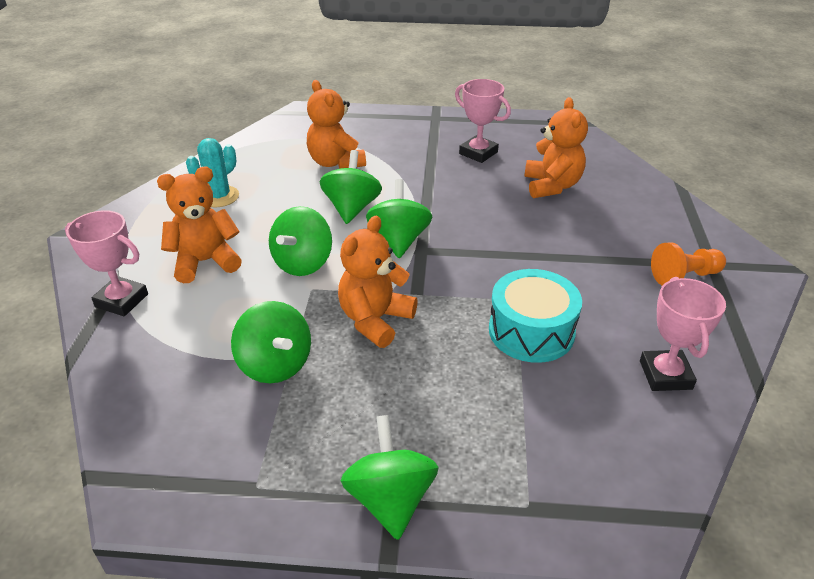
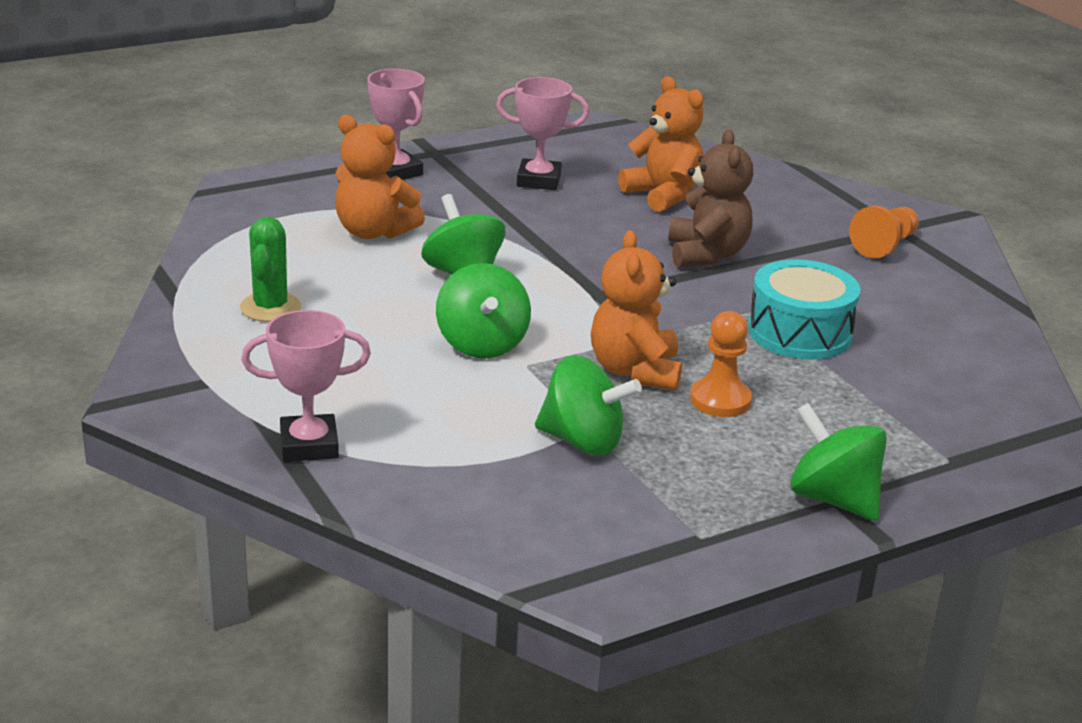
camera: 35 degrees left, 10 degrees down
(205, 262) = (358, 377): orange teddy bear -> none
(219, 197) = (270, 307): turquoise cactus -> green cactus
(399, 240) = (563, 292): green spinning top -> none
(406, 368) = (720, 400): none -> orange pawn
(532, 241) = (706, 254): none -> brown teddy bear
(665, 375) = (953, 330): pink trophy -> pink trophy (395, 172)

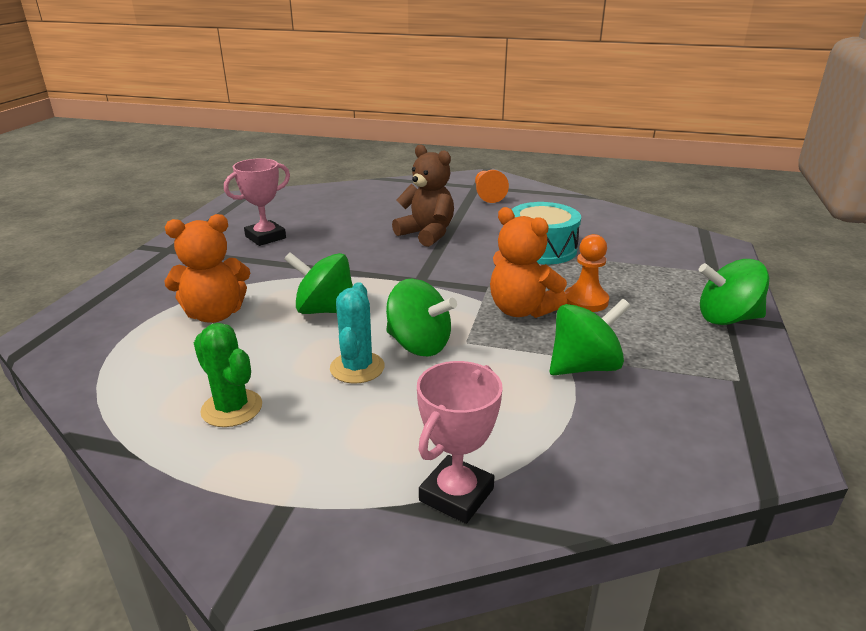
camera: 45 degrees left, 0 degrees up
(395, 172) = (161, 271): pink trophy -> none
(401, 332) = (357, 368): none -> turquoise cactus
(663, 195) = (347, 216): orange teddy bear -> none

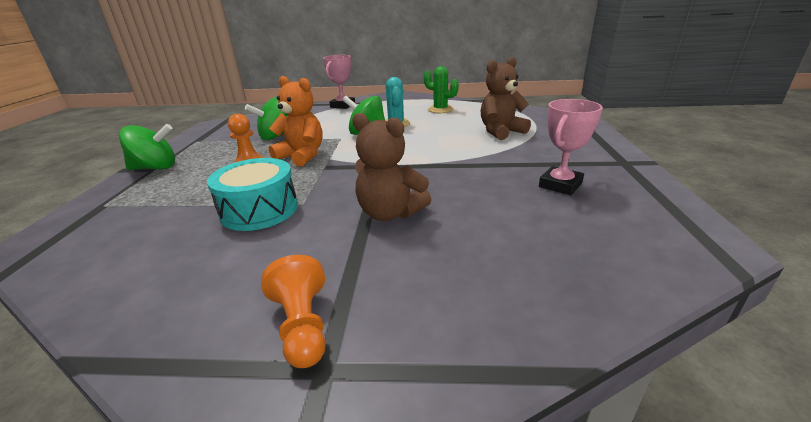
camera: 170 degrees right, 0 degrees up
(215, 314) = (500, 132): orange teddy bear -> brown teddy bear
(325, 310) = (435, 141): green spinning top -> none

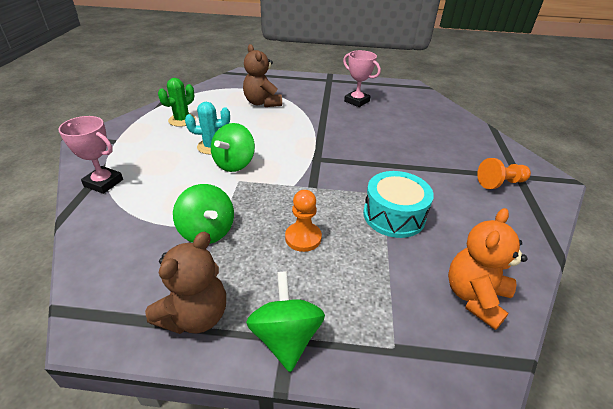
camera: 90 degrees left, 10 degrees up
(302, 156) = (282, 203): orange teddy bear -> orange teddy bear (475, 297)
(390, 213) = (393, 156): brown teddy bear -> brown teddy bear (195, 315)

